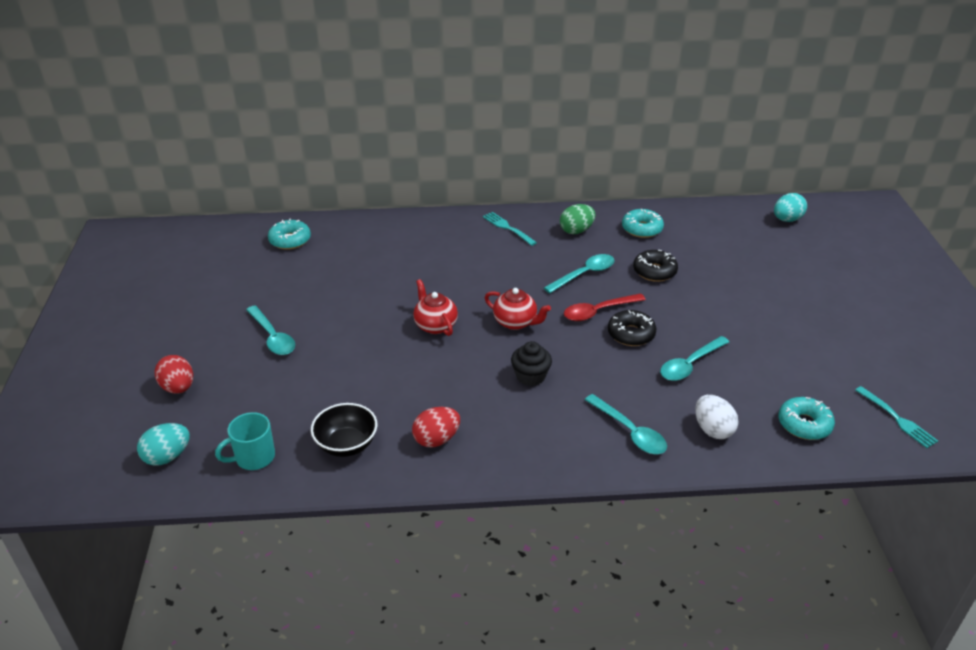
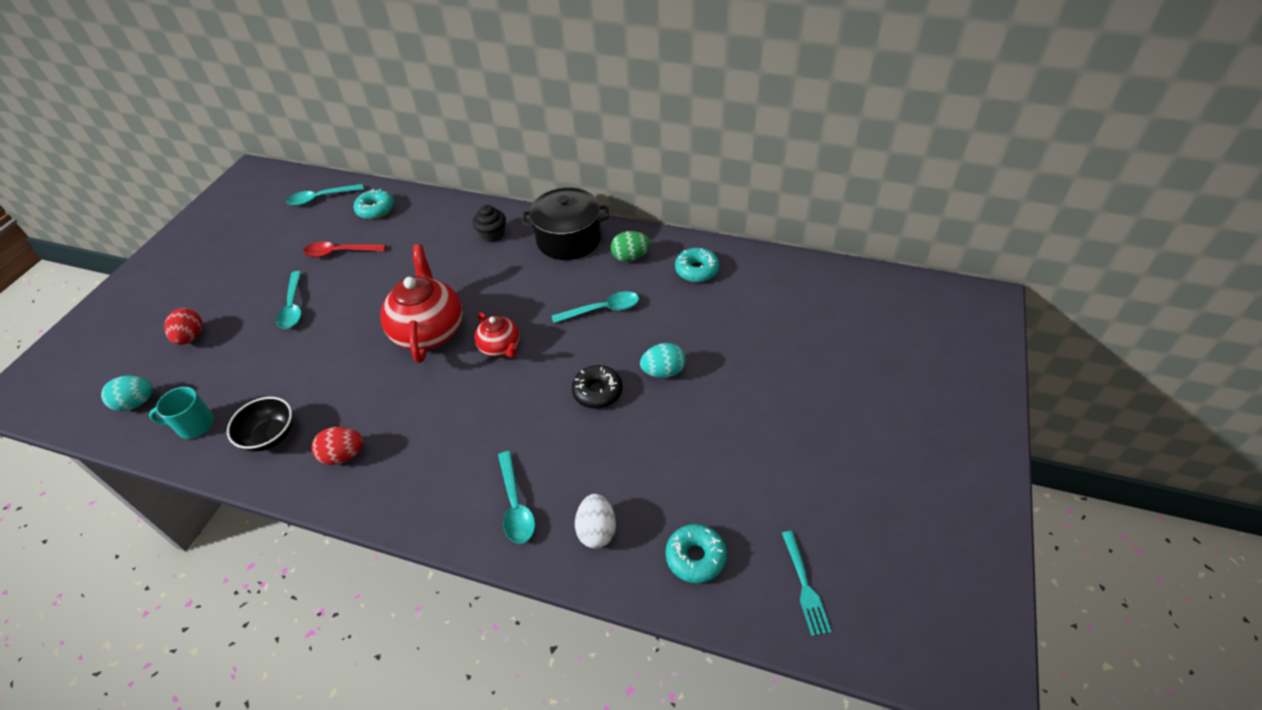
camera: 25 degrees right, 10 degrees up
(435, 325) = (429, 331): red teapot -> red teapot, size x1.80
(508, 228) = (569, 239): turquoise fork -> black pot
(530, 376) = (471, 412): black cupcake -> black cupcake (492, 234)
(598, 311) = (585, 356): red spoon -> red spoon (340, 252)
(654, 271) = (673, 324): black donut -> none
(690, 364) = (630, 445): turquoise spoon -> turquoise spoon (321, 198)
(787, 220) = (861, 295): turquoise egg -> turquoise egg (663, 372)

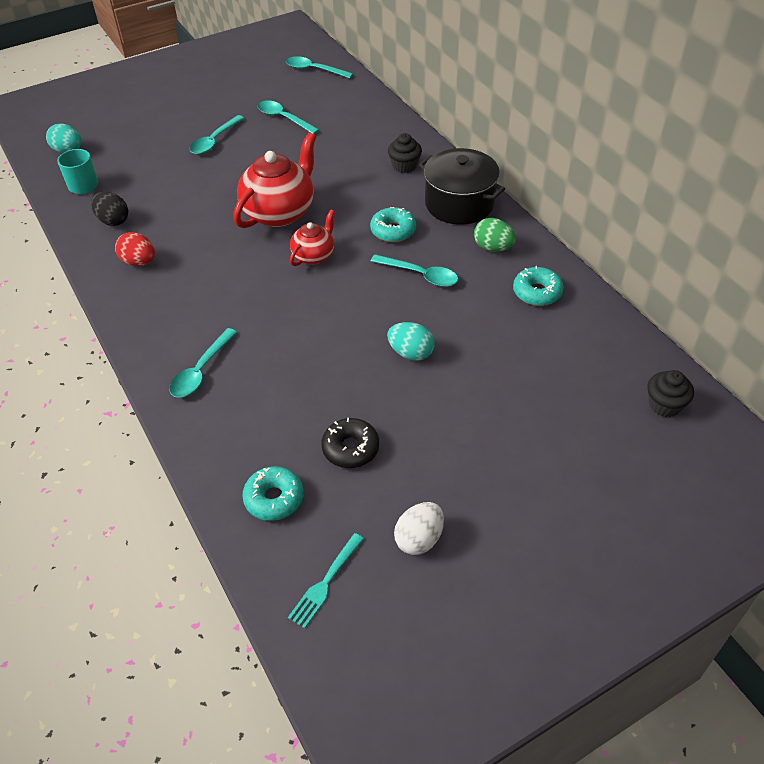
camera: 40 degrees right, 0 degrees up
(191, 337) = (137, 126): red egg -> none
(270, 436) = (113, 220): black bowl -> black egg
(340, 252) = (283, 118): red spoon -> turquoise spoon
(376, 209) = (342, 99): turquoise donut -> turquoise donut (393, 231)
(501, 347) = (314, 255): red teapot -> red teapot turned 150 degrees counterclockwise
(597, 392) = (344, 333): black donut -> black donut (350, 448)
(597, 530) = (231, 428): white egg -> white egg (419, 539)
(857, 293) = (664, 405): none -> black cupcake

